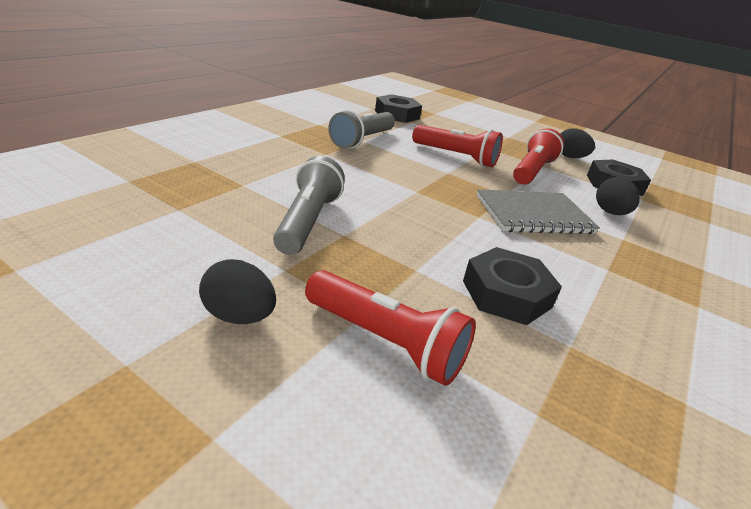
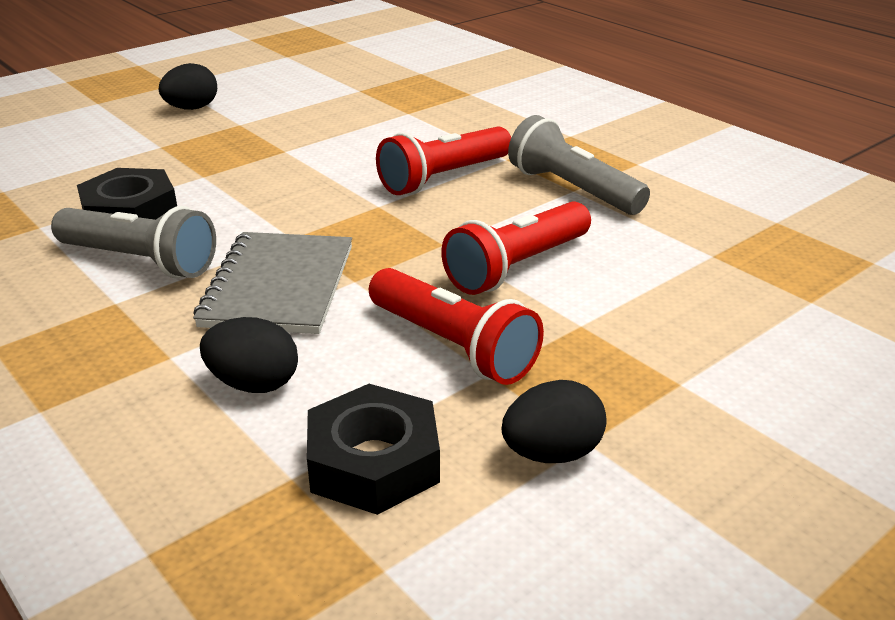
camera: 110 degrees right, 0 degrees up
(307, 221) = (317, 136): grey flashlight -> grey flashlight (139, 261)
(385, 341) = (123, 150): red flashlight -> red flashlight (444, 178)
(397, 115) = (751, 244): black nut -> none

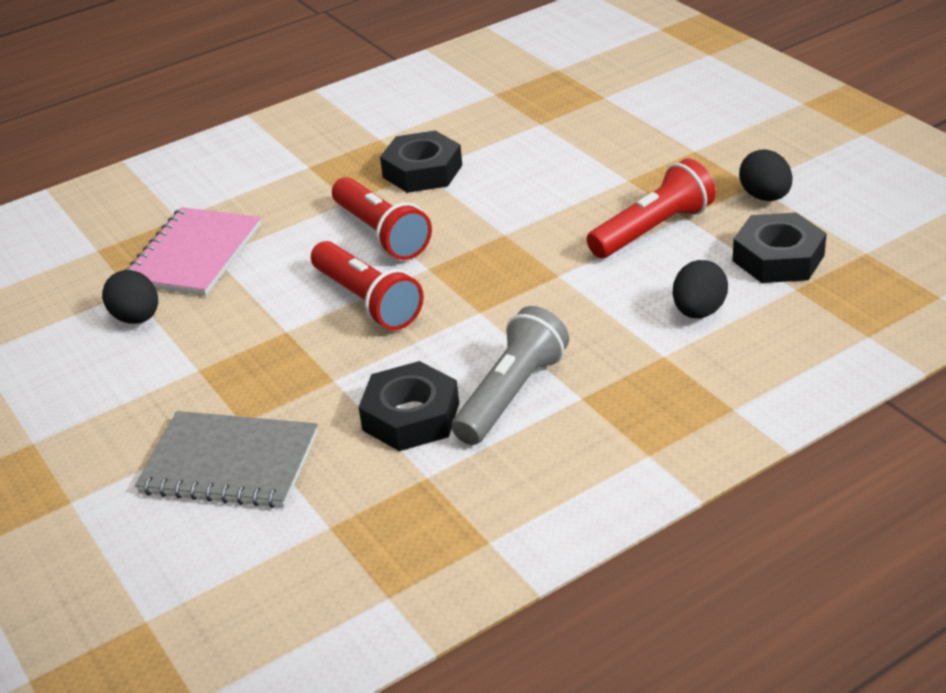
camera: 80 degrees left, 5 degrees up
(192, 108) = (132, 413): black egg -> black egg (137, 318)
(278, 286) = (564, 312): grey notebook -> grey notebook (229, 463)
(410, 105) = (194, 255): none -> pink notebook
(517, 267) = (547, 201): red flashlight -> red flashlight (367, 301)
(573, 190) = (422, 171): grey flashlight -> black nut

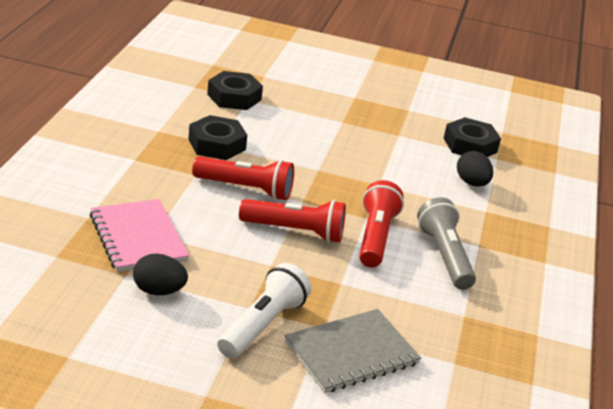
camera: 50 degrees left, 5 degrees down
(183, 394) = (262, 325): none -> white flashlight
(411, 416) = (411, 287): black nut -> black nut (234, 97)
(652, 230) = (392, 146): red flashlight -> red flashlight (375, 237)
(765, 197) = (422, 115): black egg -> none

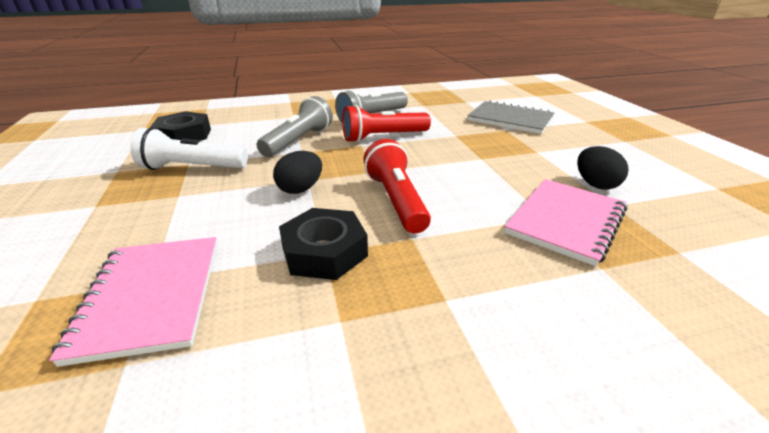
camera: 115 degrees left, 0 degrees up
(234, 97) = (151, 296): black nut -> pink notebook
(262, 325) = (542, 143): white flashlight -> white flashlight (192, 168)
(295, 231) = (425, 162): red flashlight -> none
(406, 191) = (298, 141): none -> grey flashlight
(471, 183) = (256, 125): black egg -> black egg (300, 189)

